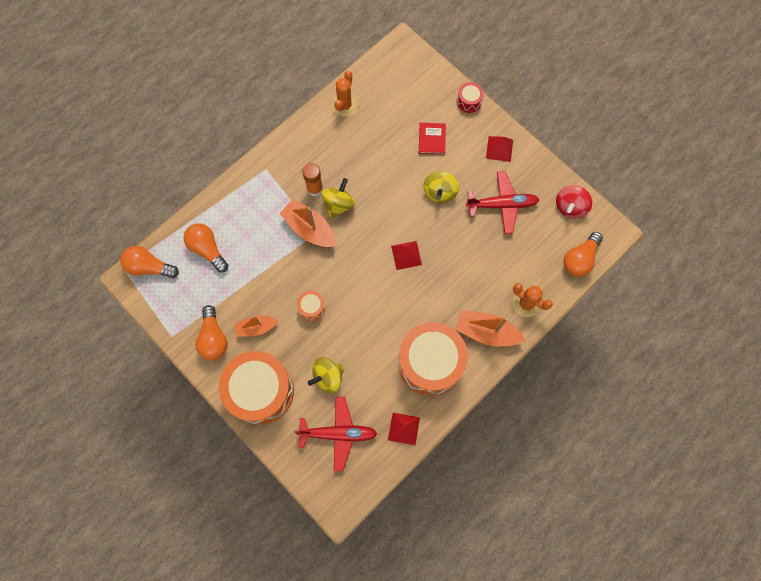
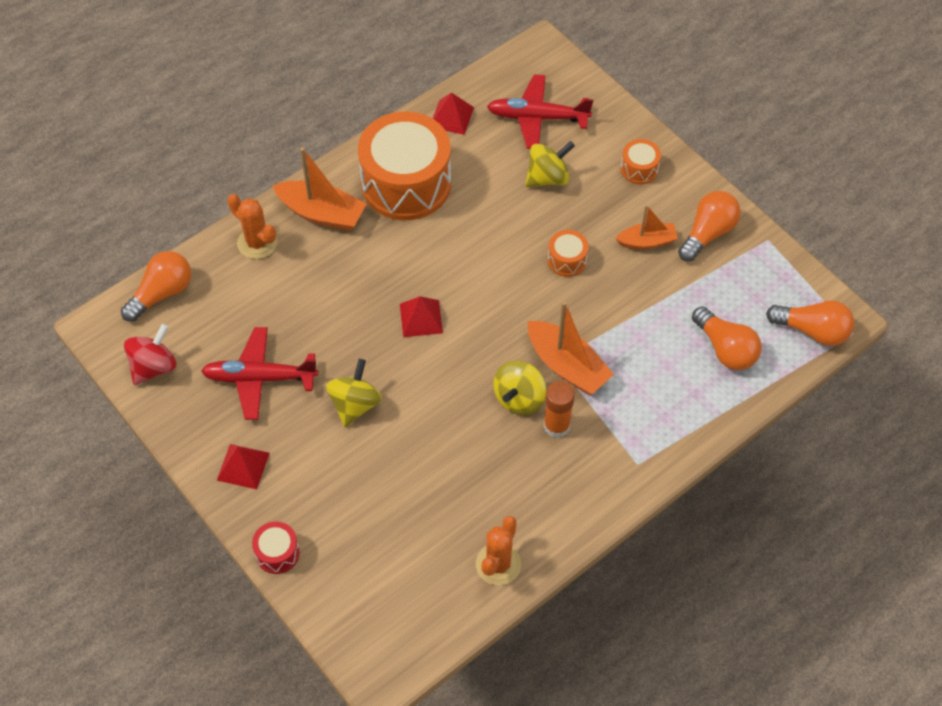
camera: 175 degrees left, 15 degrees down
(213, 338) = (707, 233): orange light bulb -> orange light bulb turned 45 degrees clockwise
(261, 391) = (639, 169): orange drum -> orange drum, size x0.42
(432, 139) = (354, 491): red book -> none

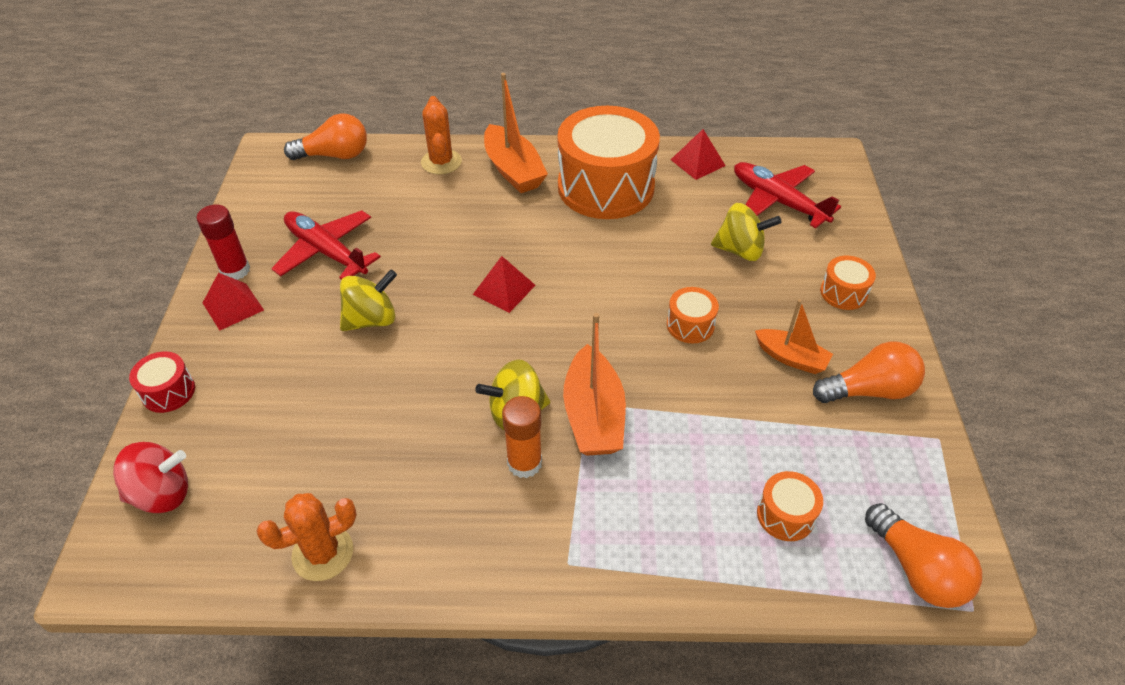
camera: 40 degrees right, 10 degrees down
(154, 367) = (267, 197): red spinning top -> red spinning top (162, 494)
(208, 440) = (235, 270): none -> red glue stick
(725, 349) = (785, 515): orange light bulb -> orange drum

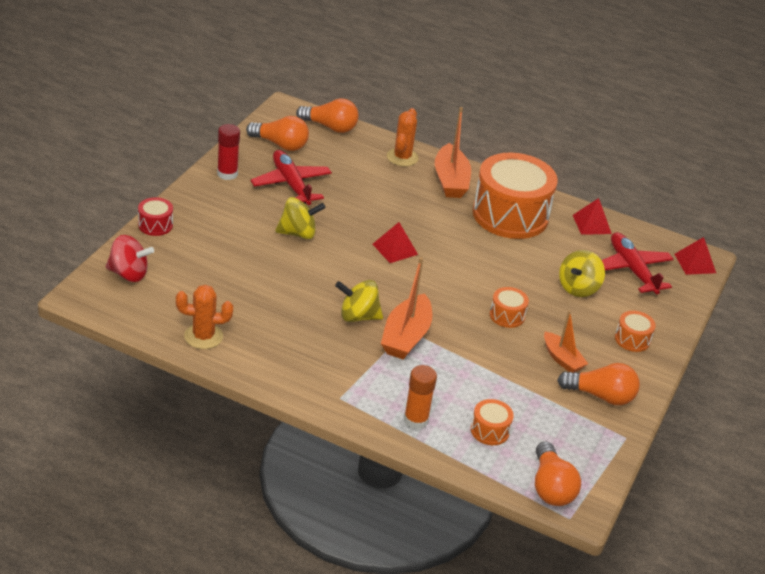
camera: 20 degrees right, 10 degrees down
(233, 306) = (216, 194): red pyramid -> red pyramid (695, 263)
(285, 202) = (280, 144): none -> orange light bulb
(524, 463) = (346, 342): orange glue stick -> orange glue stick (416, 420)
(740, 250) = (578, 288): yellow spinning top -> yellow spinning top turned 90 degrees clockwise

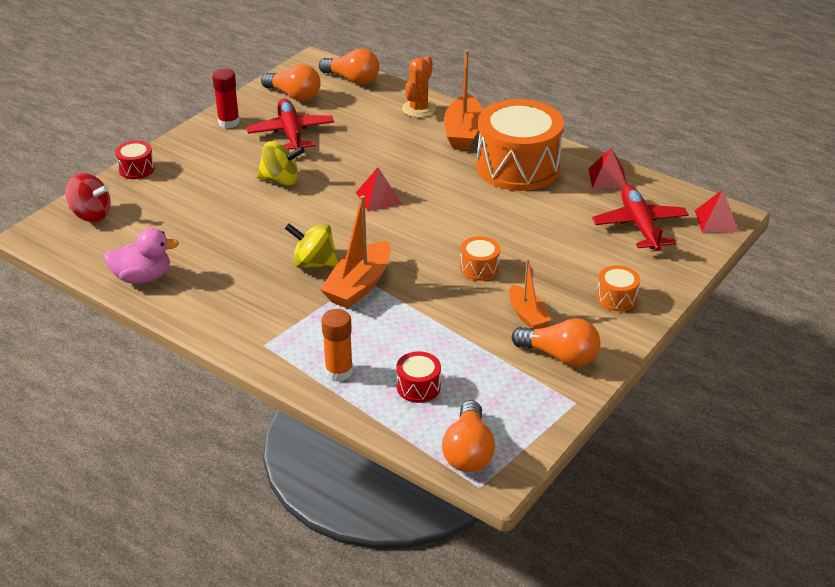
camera: 15 degrees right, 0 degrees up
(203, 336) = (143, 277): orange cactus -> pink duck
(490, 431) = (418, 387): orange drum -> red drum
(578, 288) = (570, 242): yellow spinning top -> none

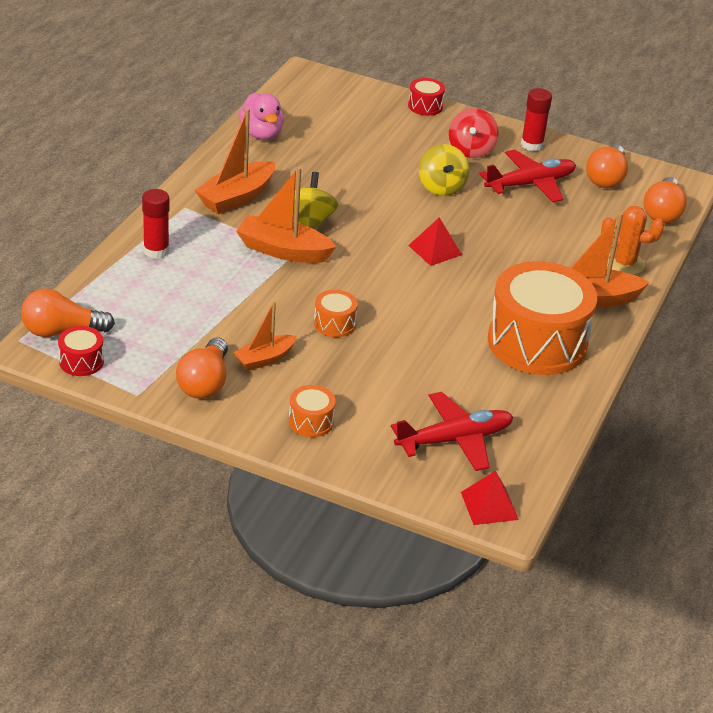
camera: 75 degrees right, 0 degrees up
(91, 214) = (344, 95): red spinning top -> red spinning top (471, 150)
(257, 306) = (236, 197): none -> orange boat
(339, 371) = (156, 251): orange glue stick -> red glue stick
(418, 387) = (143, 297): red drum -> red drum (81, 361)
(607, 178) = (545, 413): red pyramid -> none

